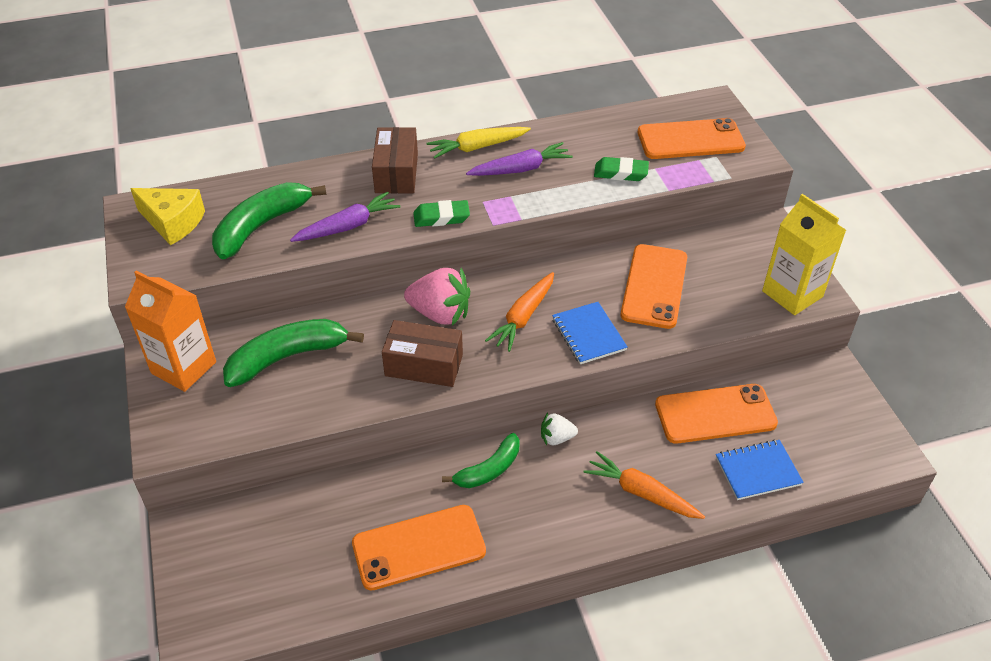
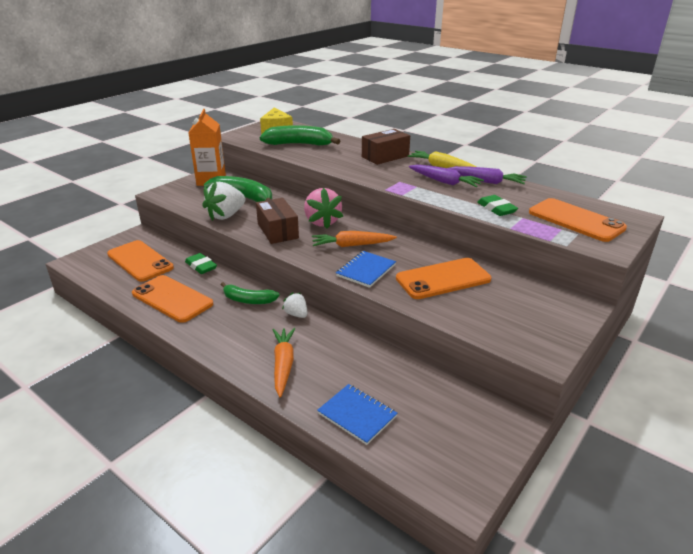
camera: 55 degrees right, 15 degrees down
(326, 398) = (226, 215): none -> white strawberry
(347, 226) = (327, 159): purple carrot -> purple carrot (486, 181)
(441, 217) = (369, 176): green eraser -> green eraser (201, 266)
(715, 414) = (390, 373): orange phone -> orange phone (140, 261)
(792, 294) = (526, 340): yellow carton -> none

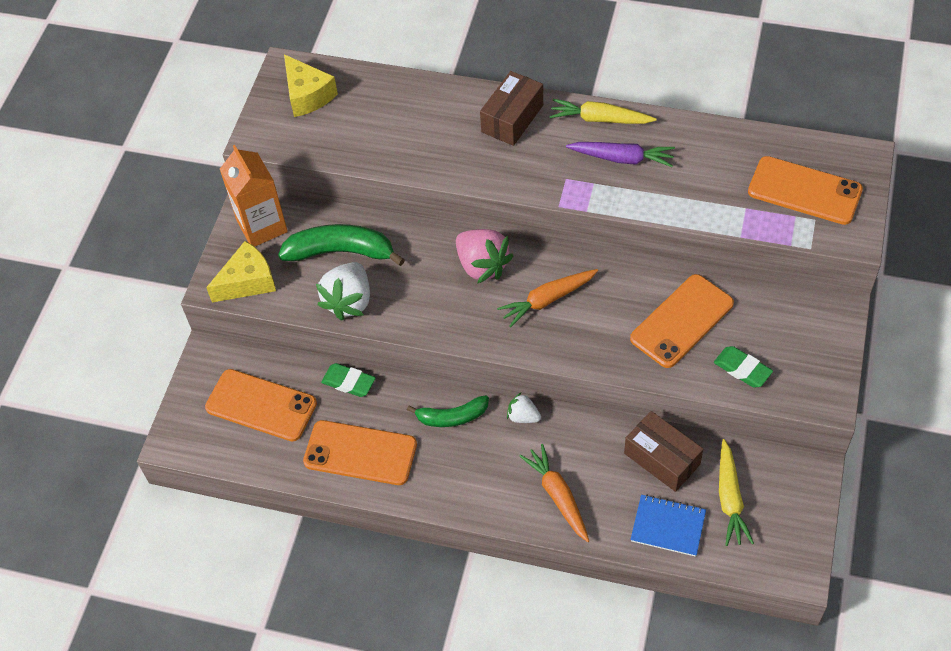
camera: 20 degrees left, 25 degrees up
(179, 196) = (248, 282): none -> yellow cheese
(277, 231) = (439, 307): brown box -> brown box (662, 459)
(299, 144) = (372, 127): green banana -> none
(366, 270) = (590, 341): blue notebook -> none
(425, 415) = (730, 498): none -> yellow carrot
(486, 181) = (672, 137): purple carrot -> none
(496, 209) = (709, 200): green eraser -> green eraser (742, 369)

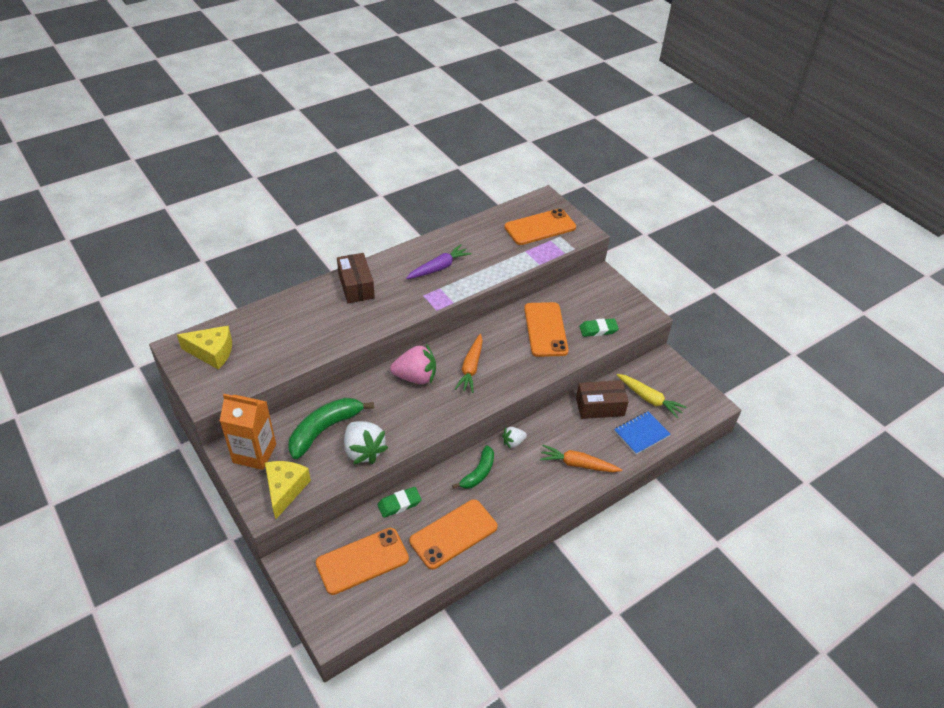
camera: 55 degrees left, 10 degrees down
(600, 119) = (403, 257): yellow carrot -> none

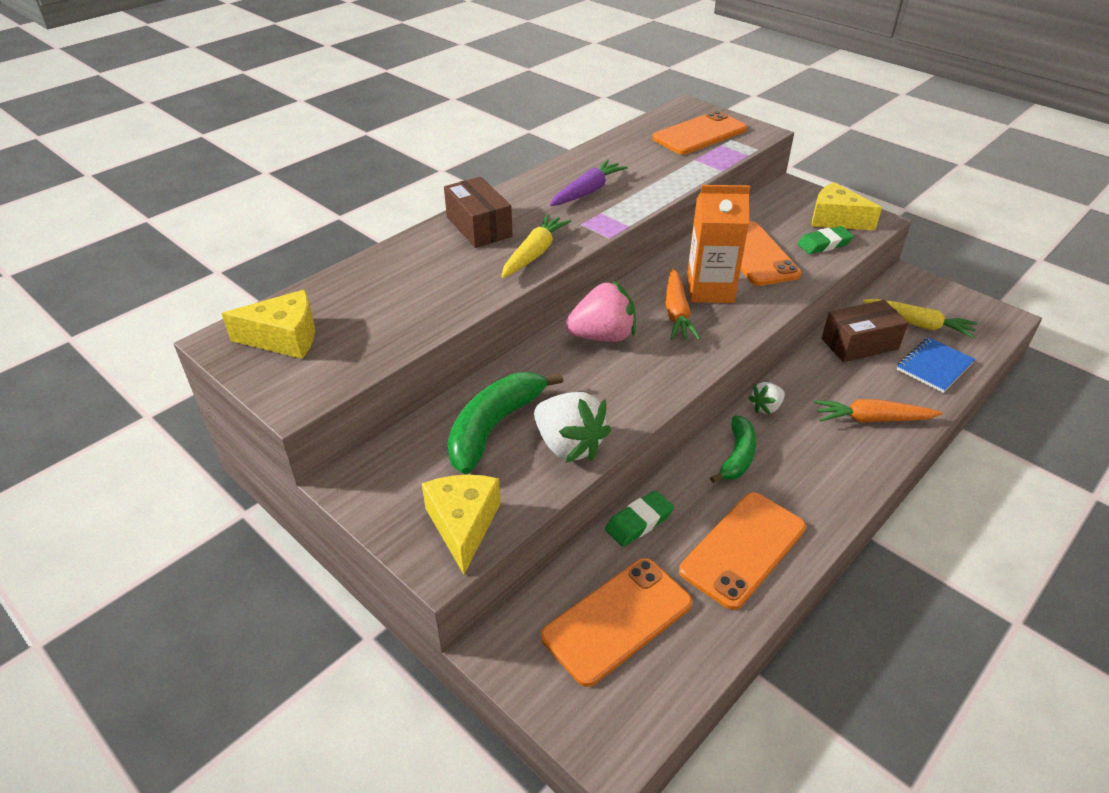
camera: 10 degrees left, 5 degrees down
(254, 453) = (391, 480): orange carton -> orange carton (710, 290)
(383, 315) = (534, 254): none -> yellow carrot
(618, 310) = (835, 219): none -> yellow cheese

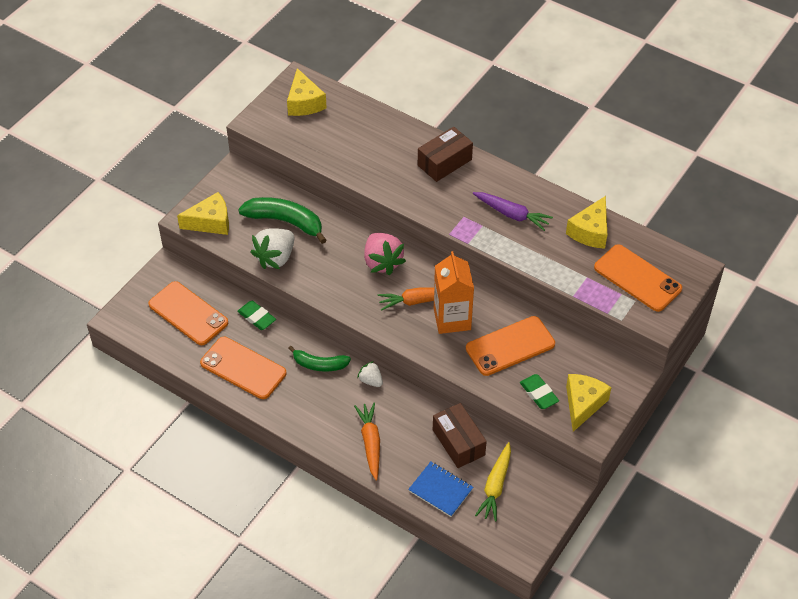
camera: 80 degrees right, 10 degrees up
(534, 254) = (417, 196): yellow carrot -> none
(626, 149) = (590, 231): none -> yellow cheese

